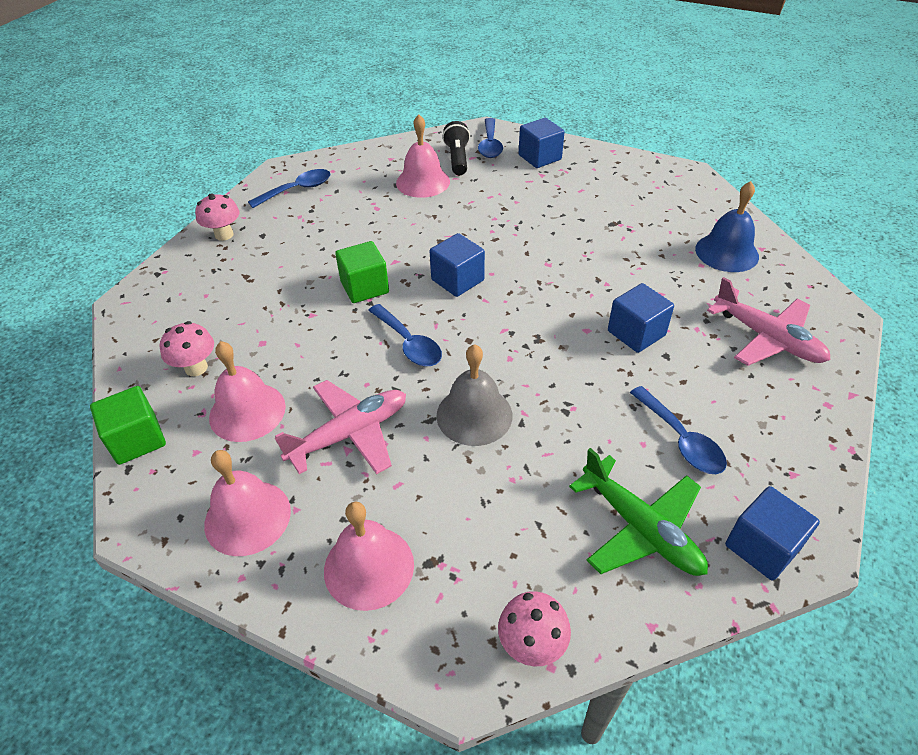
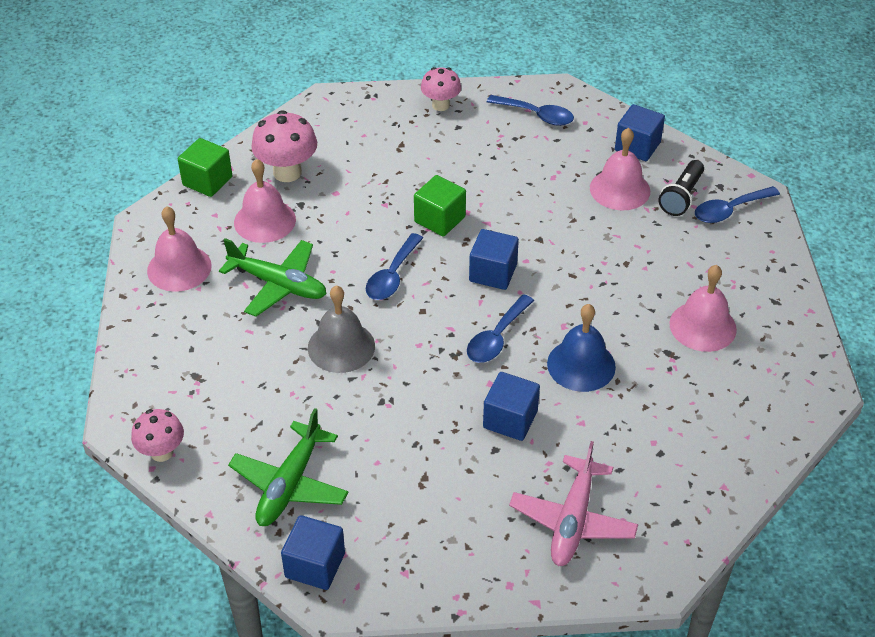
camera: 60 degrees right, 0 degrees up
(196, 368) = (287, 172): pink mushroom -> pink mushroom, size x1.52
(350, 434) = (278, 285): pink plane -> green plane
(369, 567) = (175, 346): pink bell -> pink bell (702, 326)
(457, 159) = (681, 197): black flashlight -> black flashlight turned 150 degrees clockwise
(539, 157) = (740, 256): blue cube -> blue cube (637, 146)
(680, 439) = (397, 486): blue spoon -> blue spoon (497, 337)
(726, 252) = (691, 458): blue bell -> blue bell (581, 365)

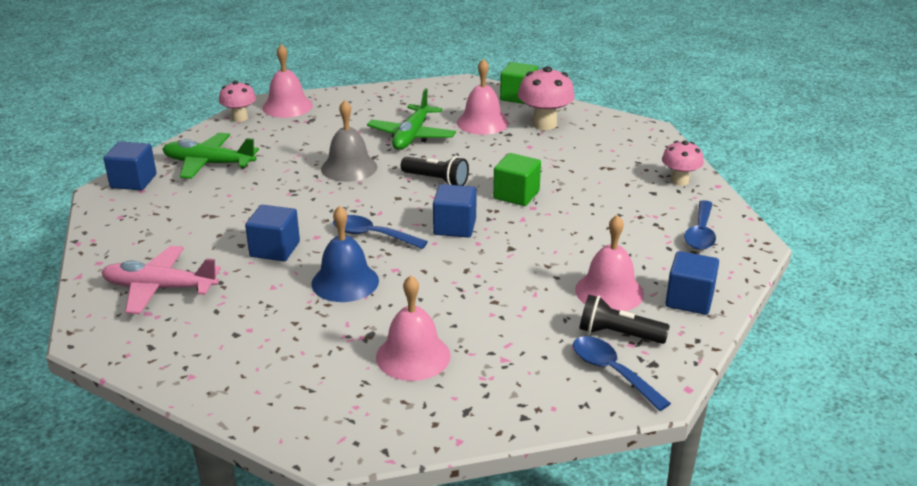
camera: 80 degrees right, 15 degrees down
(179, 268) = (418, 100): pink bell -> pink bell (287, 106)
(392, 275) = (436, 180): blue spoon -> black flashlight

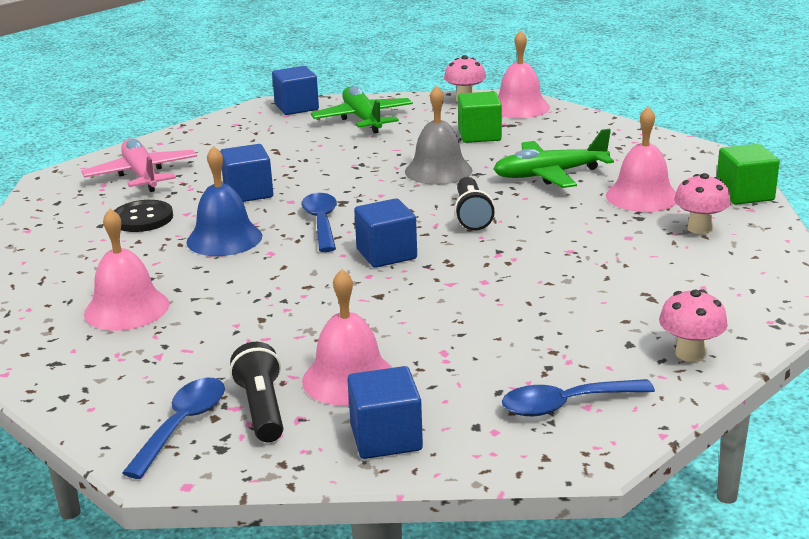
camera: 60 degrees right, 5 degrees down
(253, 309) = (142, 218): none -> black button
(516, 195) = (499, 264): green cube -> green cube (479, 135)
(544, 124) = (699, 228): pink mushroom -> pink mushroom, size x0.66

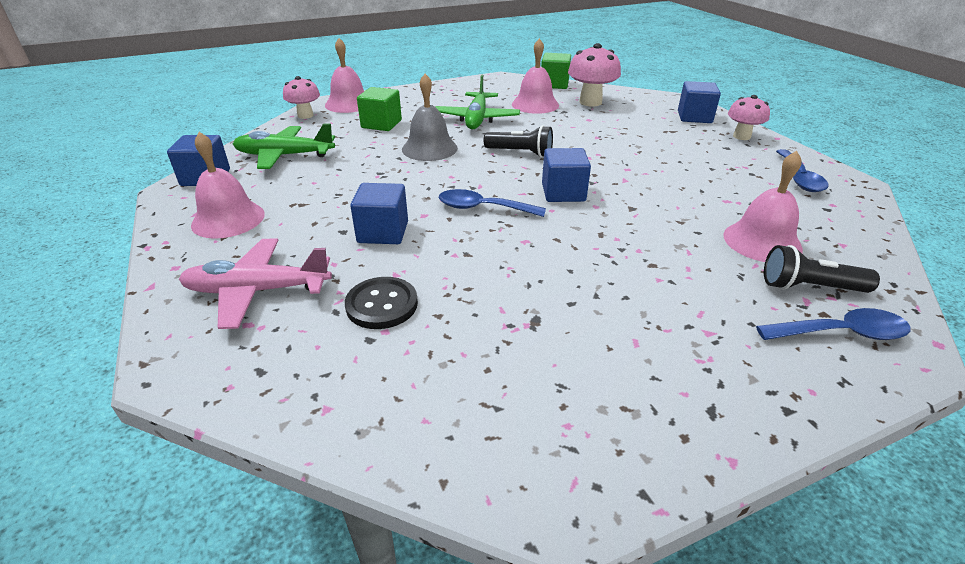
camera: 70 degrees left, 10 degrees up
(126, 309) = (601, 342): pink bell -> pink bell (228, 219)
(182, 425) = (840, 333): blue spoon -> blue spoon turned 135 degrees clockwise
(224, 238) = (477, 260): blue bell -> none
(386, 438) = (847, 242): blue cube -> blue cube (694, 117)
(699, 228) = (590, 102): pink mushroom -> pink mushroom, size x1.52

